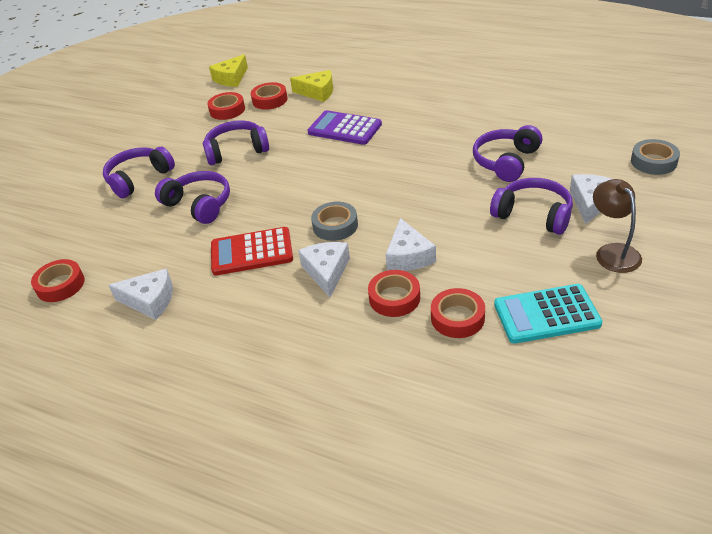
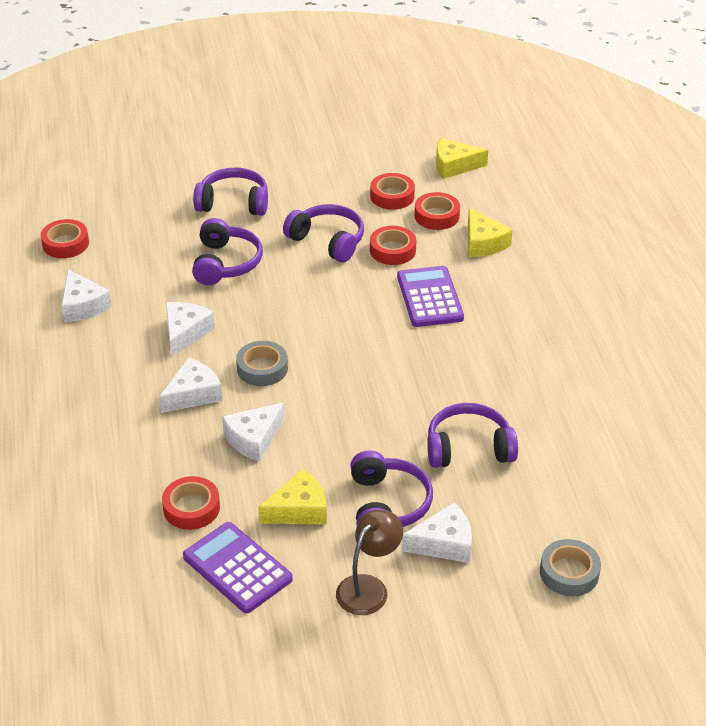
camera: 50 degrees right, 0 degrees up
(251, 252) = (185, 333): red calculator -> white cheese
(394, 298) = (189, 455): red tape -> red tape (392, 250)
(505, 259) = (299, 509): none -> yellow cheese
(546, 314) = (237, 568): turquoise calculator -> purple calculator

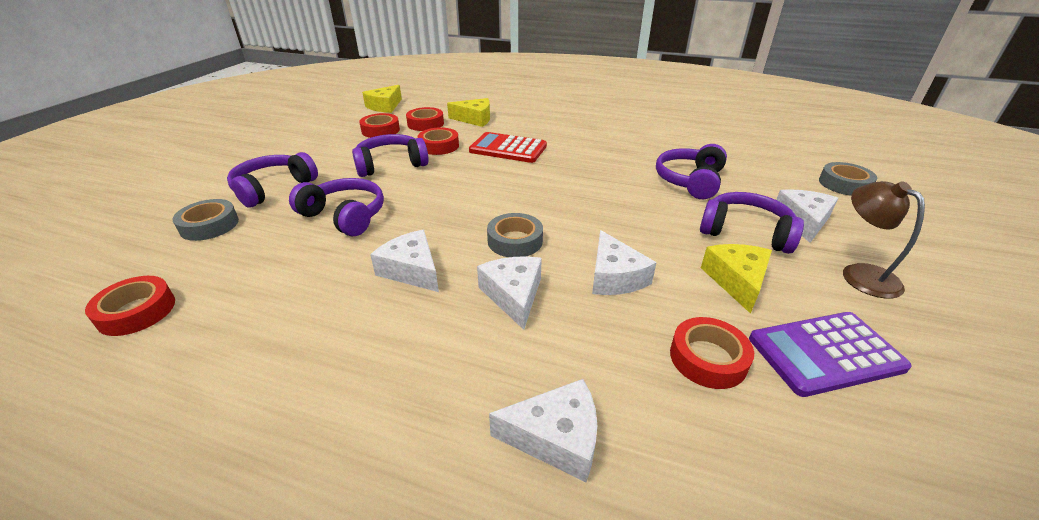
camera: 60 degrees left, 5 degrees down
(83, 305) = (265, 334): white cheese -> white cheese (556, 438)
(163, 208) = (209, 225): none -> grey tape
(430, 297) = (508, 148): purple calculator -> red calculator

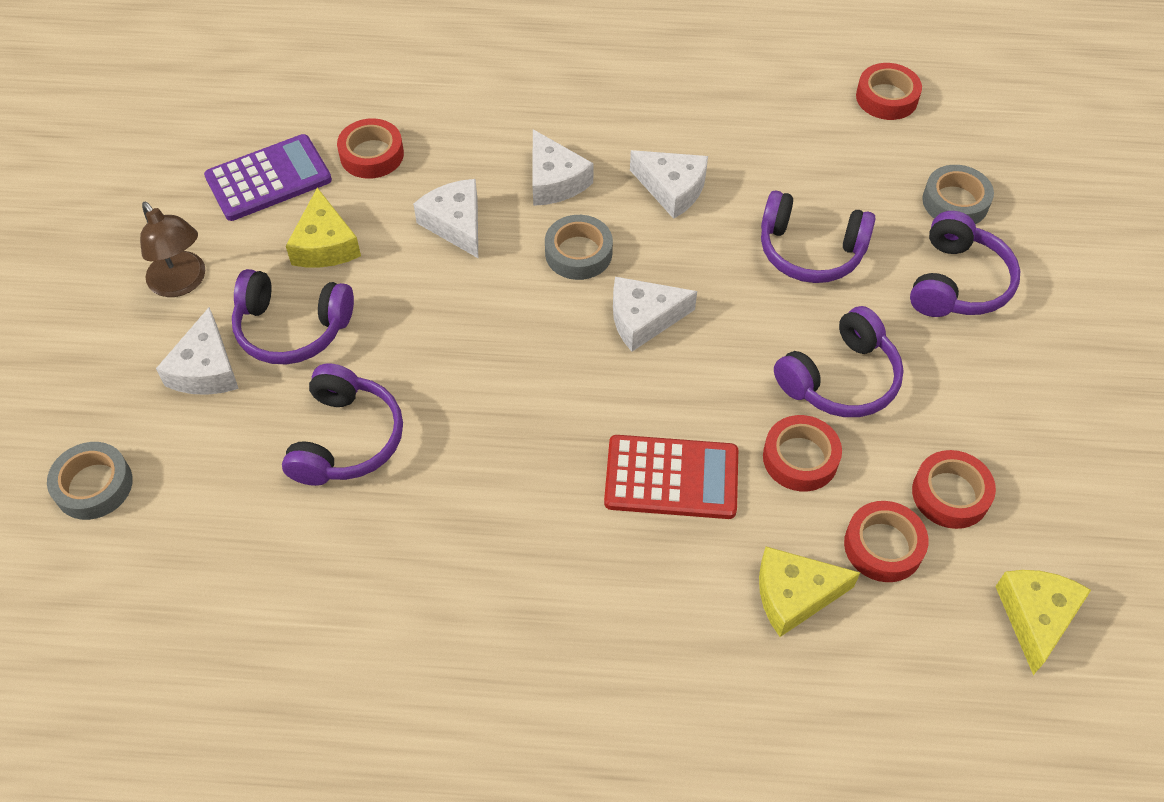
camera: 165 degrees right, 20 degrees up
(556, 438) = (487, 79): white cheese -> white cheese (643, 319)

